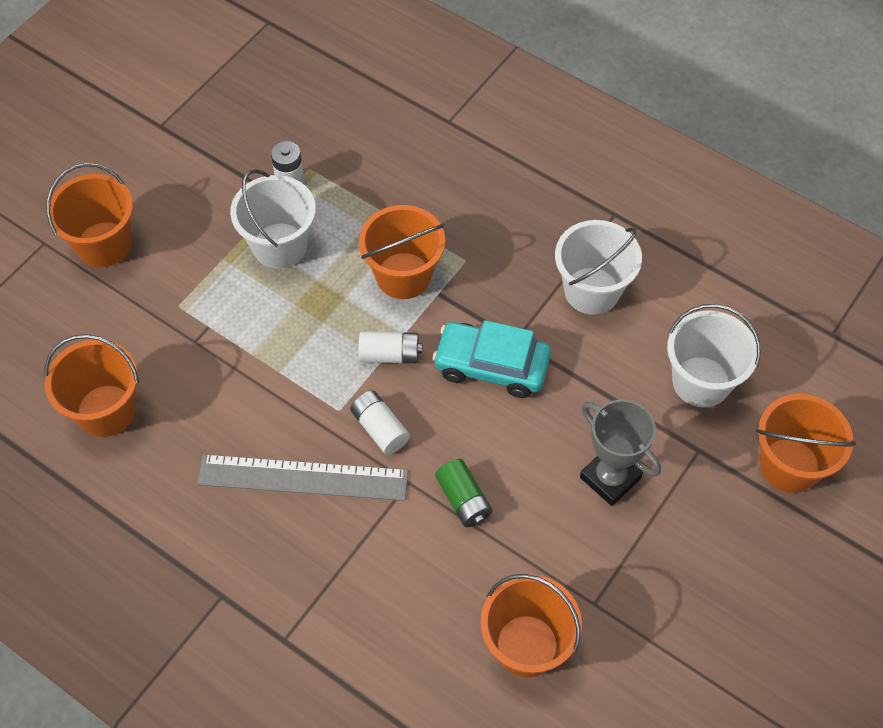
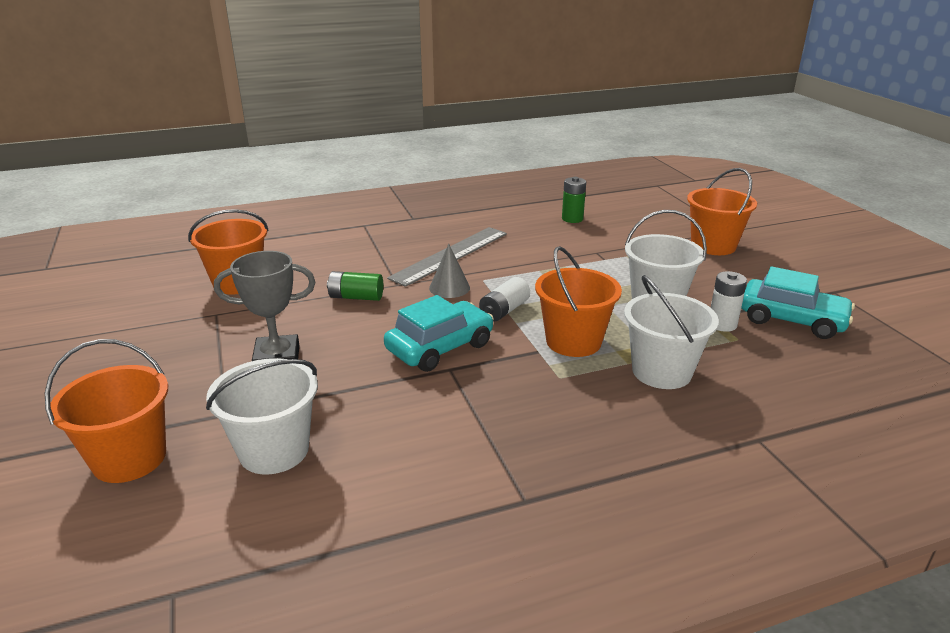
camera: 125 degrees right, 30 degrees down
(106, 410) = (572, 219): orange bucket -> green battery
(245, 142) = (792, 320): none -> turquoise car
(380, 428) = (449, 288): white battery -> grey cone
(592, 291) = (448, 433): white bucket -> white bucket (661, 371)

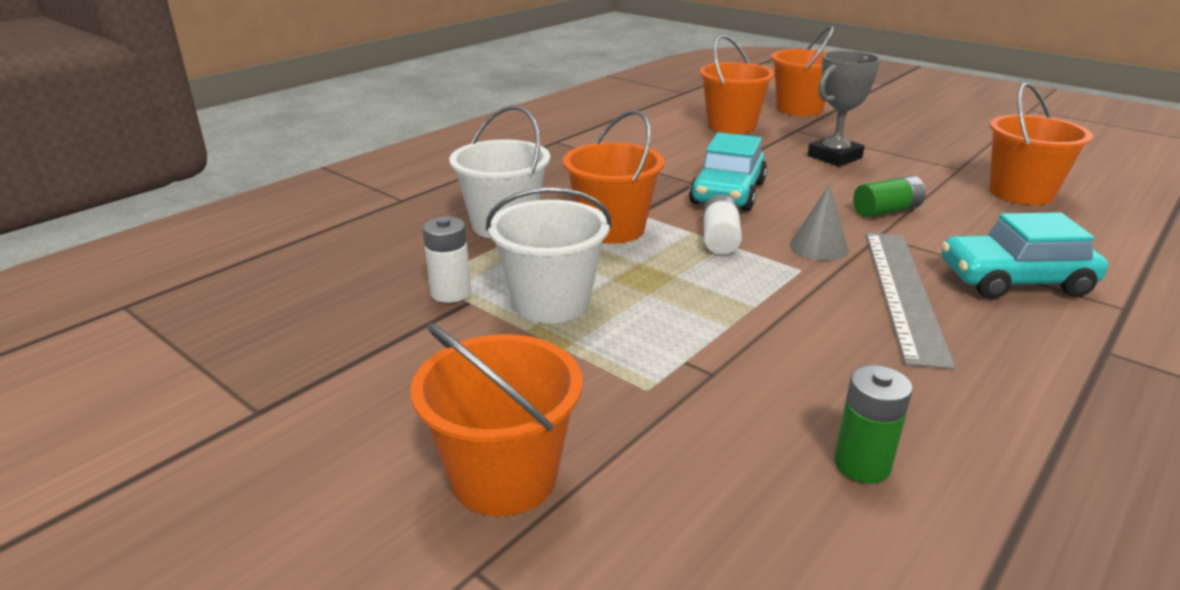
camera: 150 degrees right, 0 degrees up
(274, 451) = (731, 126): white bucket -> orange bucket
(792, 320) = (350, 327): turquoise car -> turquoise car (1014, 281)

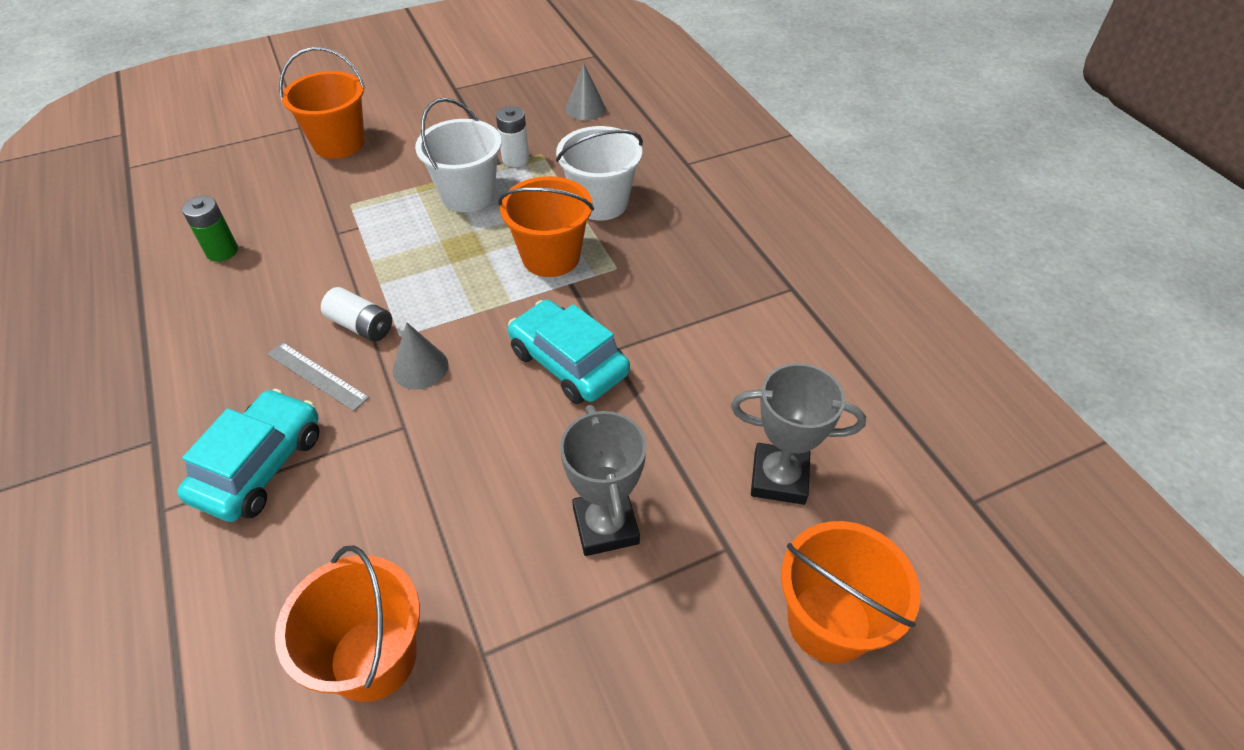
camera: 115 degrees right, 20 degrees up
(300, 276) = (585, 108): none -> grey cone
(720, 239) = (484, 312): white battery -> white battery (361, 325)
(731, 126) = (779, 478): orange bucket -> grey trophy
(886, 211) = (440, 469): green battery -> none
(904, 292) = (317, 376): grey ruler -> grey ruler, size x0.56

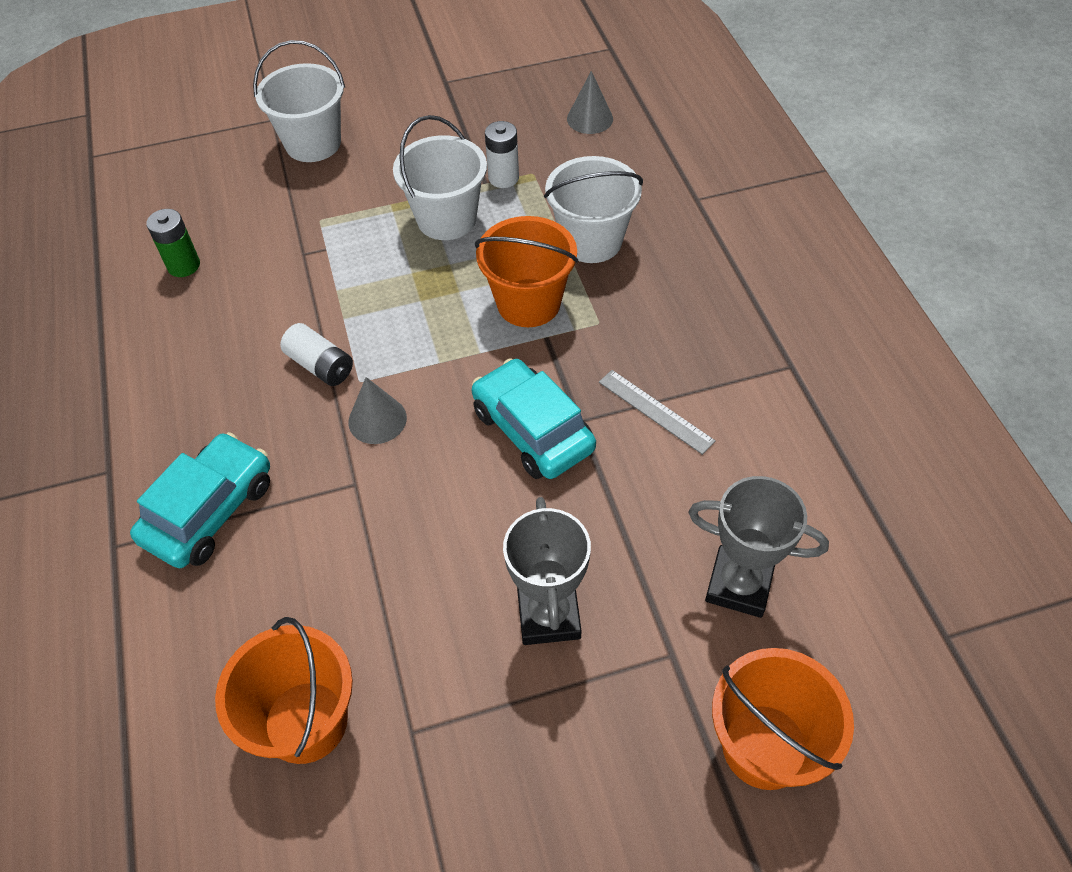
camera: 10 degrees right, 5 degrees up
(317, 376) = (271, 418): grey ruler -> grey ruler (655, 411)
(339, 143) = (313, 143): orange bucket -> white bucket

